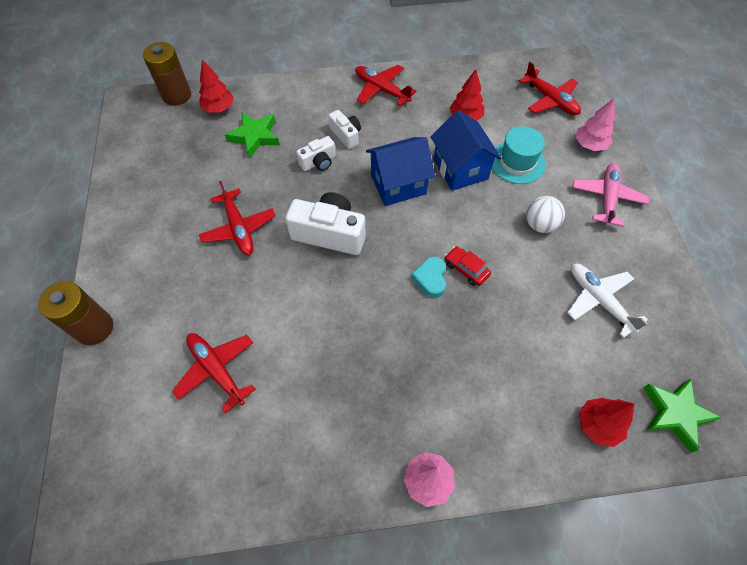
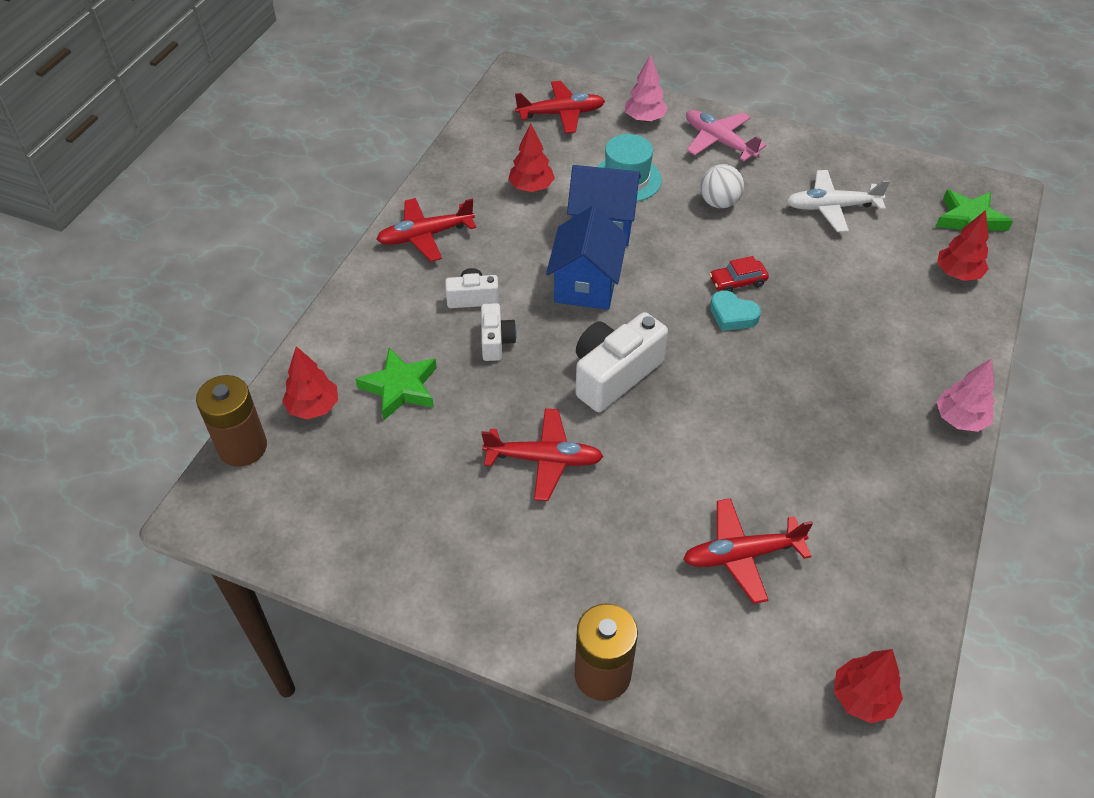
camera: 60 degrees left, 10 degrees down
(131, 494) = (862, 697): none -> red tree

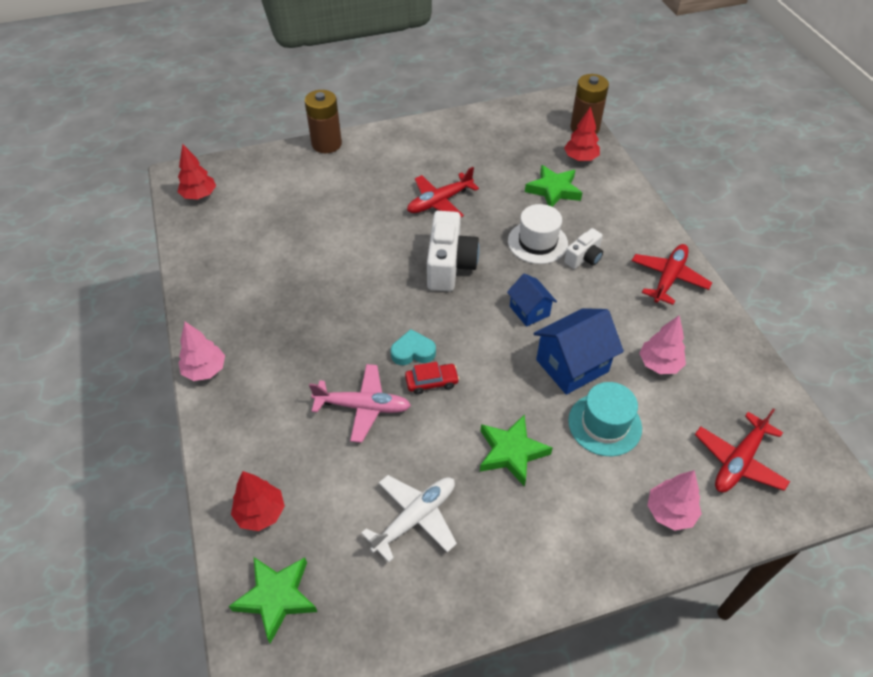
camera: 140 degrees right, 0 degrees up
(496, 341) = (537, 242): white camera -> white hat
(531, 187) = (659, 364): red tree -> pink tree
(586, 285) = (529, 311): blue house -> blue house, size x0.60
(719, 141) = (579, 533): pink plane -> pink plane (363, 407)
(719, 202) = (511, 452): white ball -> green star
(737, 282) = (431, 382): red car -> red car turned 45 degrees clockwise
(741, 555) = (297, 218): red plane -> none

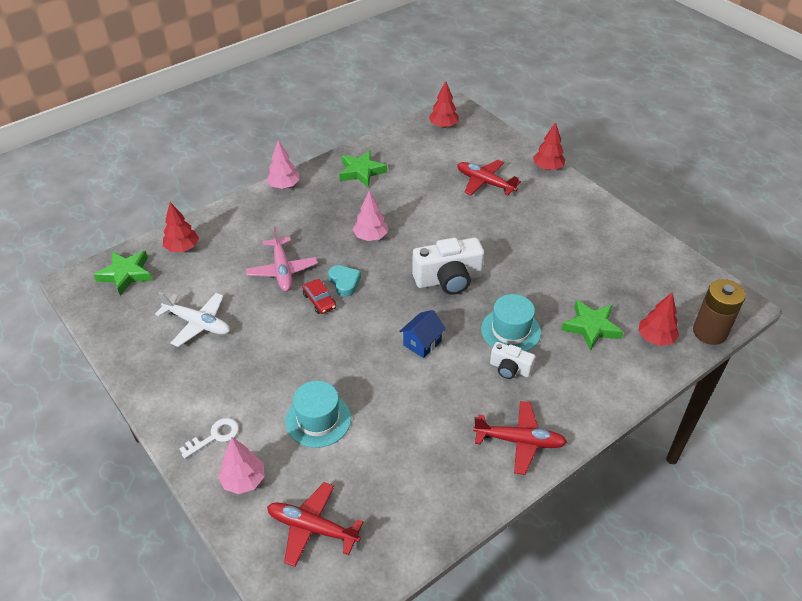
camera: 70 degrees right, 5 degrees down
(326, 144) = (547, 168): brown battery -> red tree
(439, 202) = (522, 253): red plane -> red plane (485, 182)
(511, 452) = (270, 364): green star -> green star (361, 172)
(537, 242) = (511, 330): white hat -> turquoise hat
(572, 365) = (373, 385): blue house -> none
(603, 530) = (215, 436): none -> white key
(659, 364) = (402, 449): pink tree -> pink tree (370, 237)

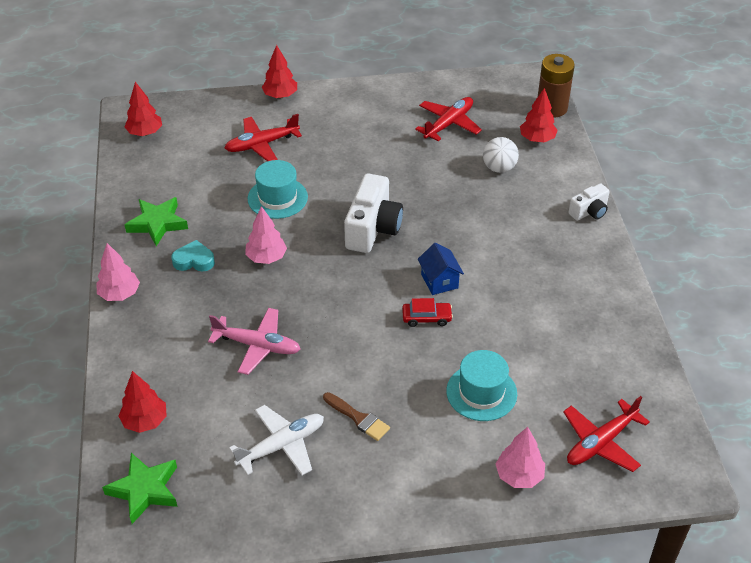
camera: 60 degrees left, 0 degrees up
(215, 436) = (451, 481): white key -> none
(247, 354) = (358, 418): none -> brown brush
(319, 301) = (327, 333): red car -> red car (426, 318)
(344, 282) = (316, 303): turquoise heart -> turquoise heart (194, 260)
(510, 368) = (509, 238): white camera -> white camera (589, 211)
(511, 330) = (467, 217): turquoise hat -> turquoise hat (277, 198)
(520, 441) = (590, 268): red plane -> red plane (449, 124)
(591, 327) = (499, 168): green star -> white ball

